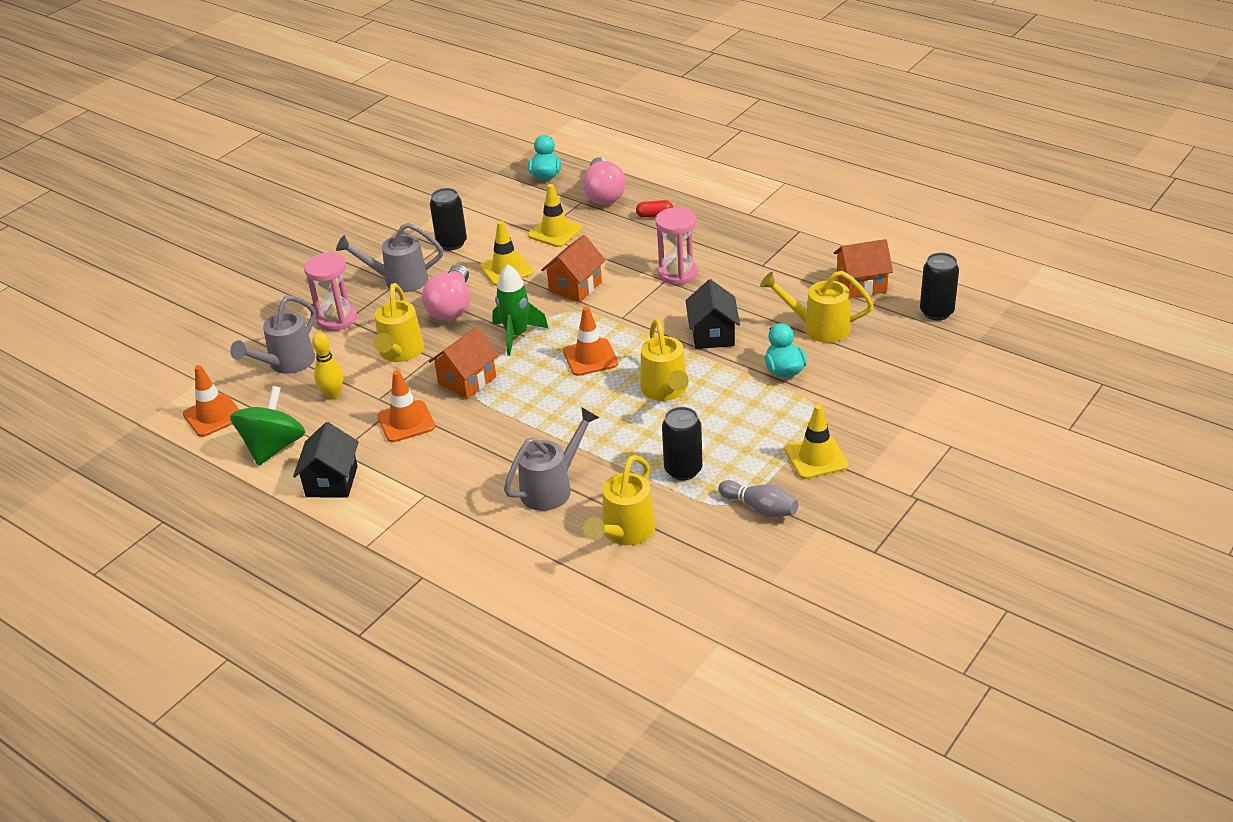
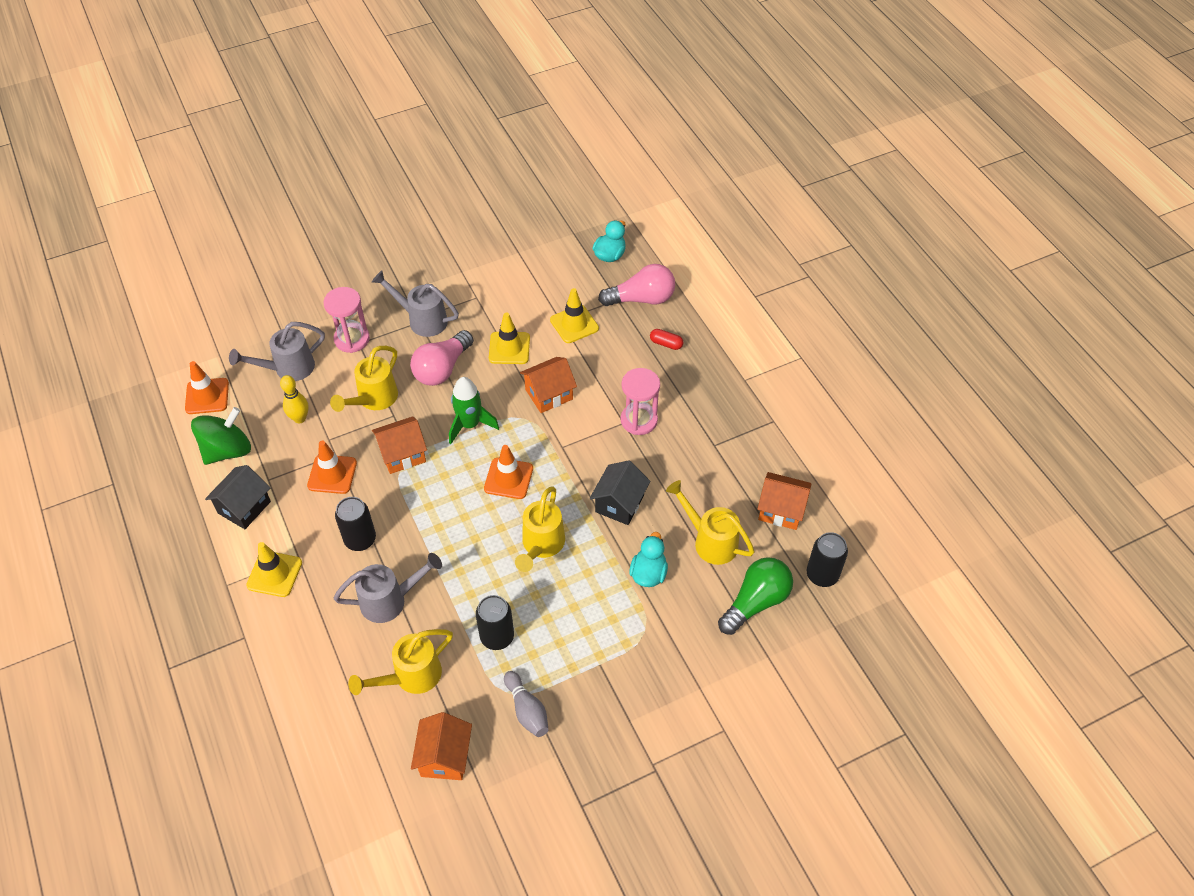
camera: 25 degrees right, 15 degrees up
(452, 243) = (487, 298): black can -> black can (360, 539)
(603, 194) = (641, 299): pink light bulb -> pink light bulb turned 120 degrees counterclockwise
(712, 575) = (444, 757): none -> orange house
(816, 457) = (607, 682): yellow traffic cone -> yellow traffic cone (274, 574)
(897, 351) = (756, 602): none -> green light bulb

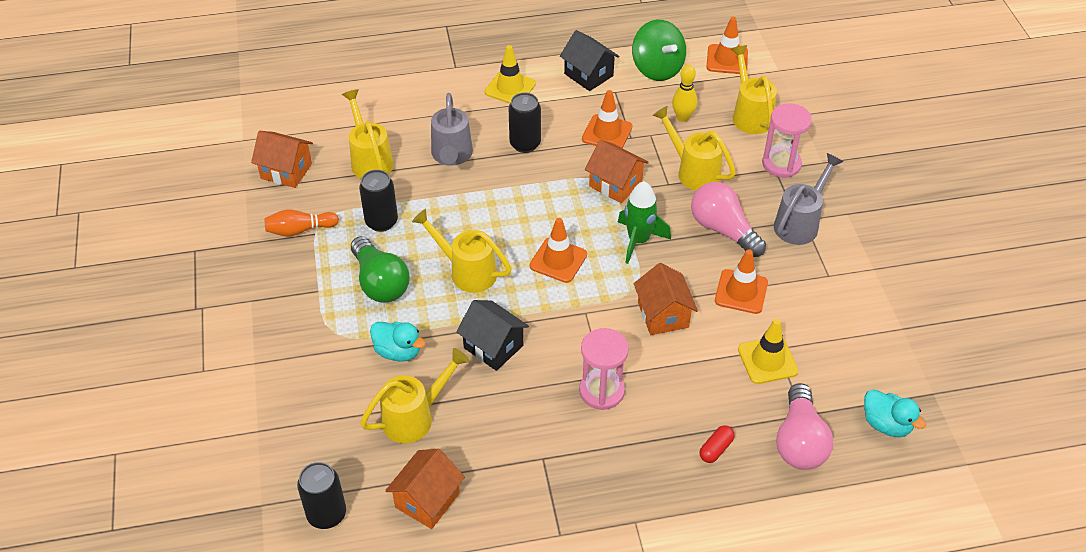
camera: 105 degrees right, 5 degrees down
(288, 368) = (750, 115): grey watering can -> yellow watering can
(402, 454) = (615, 184): orange house -> orange house turned 45 degrees counterclockwise
(509, 348) = (741, 292): yellow traffic cone -> orange traffic cone
(527, 710) = (300, 230): grey bowling pin -> orange bowling pin
(756, 602) = (323, 438): green light bulb -> green light bulb (380, 282)

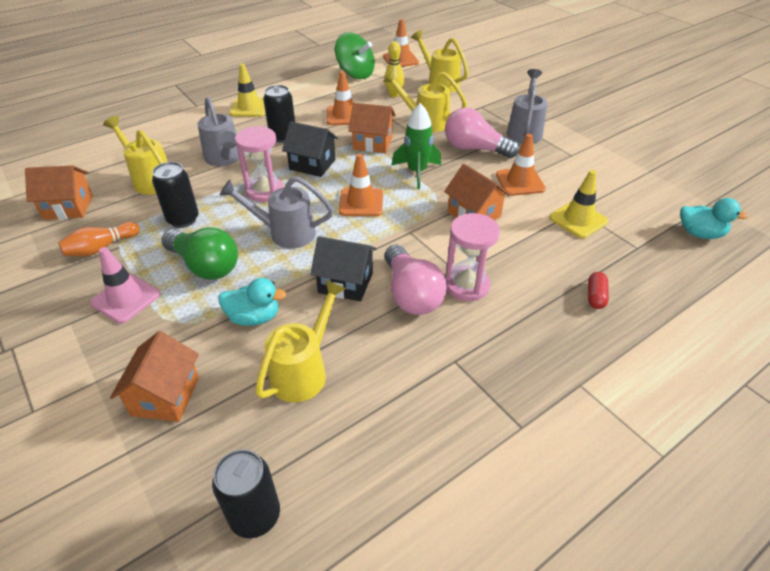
camera: 25 degrees left, 5 degrees down
(302, 293) = (126, 298): none -> pink traffic cone
(427, 500) = (364, 449): orange house -> orange house (166, 396)
(467, 271) = (285, 233): yellow watering can -> grey watering can
(588, 75) = (307, 88): black house -> black house (312, 164)
(781, 164) = (483, 103): pink hourglass -> pink hourglass (265, 191)
(799, 441) = (652, 267): pink light bulb -> pink light bulb (411, 294)

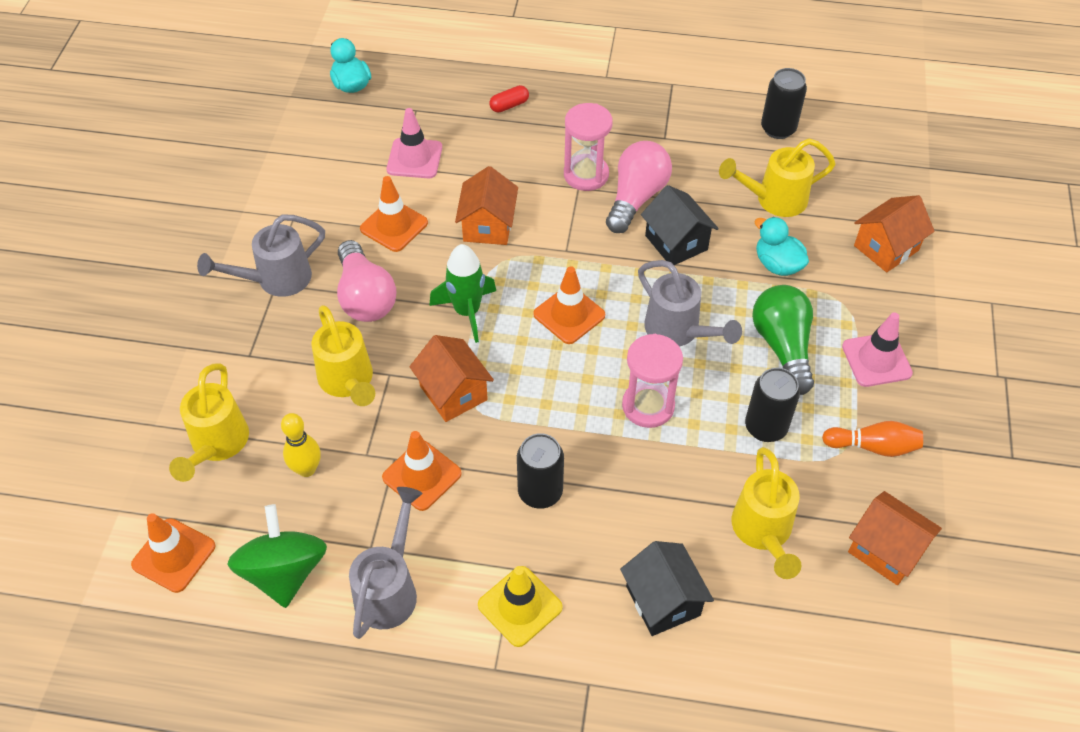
camera: 135 degrees left, 10 degrees up
(224, 159) = (647, 503): grey watering can -> grey watering can (389, 589)
(255, 515) = (870, 145): black can -> black can (778, 129)
(312, 164) = (558, 409): black house -> black house (663, 600)
(578, 219) = (414, 158): yellow traffic cone -> pink traffic cone

